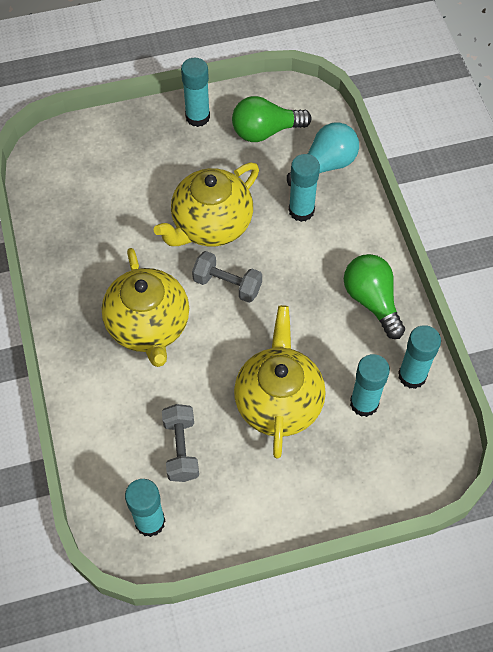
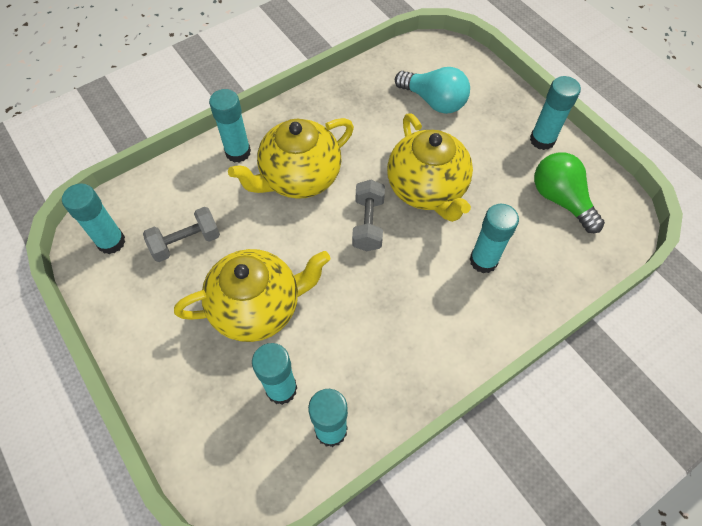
camera: 70 degrees right, 0 degrees up
(90, 374) = (238, 152): none -> turquoise glue stick
(210, 225) = (427, 189): yellow teapot -> yellow teapot turned 135 degrees counterclockwise
(325, 165) = (551, 265): turquoise light bulb -> turquoise light bulb (434, 101)
(372, 301) = (406, 361): green light bulb -> none

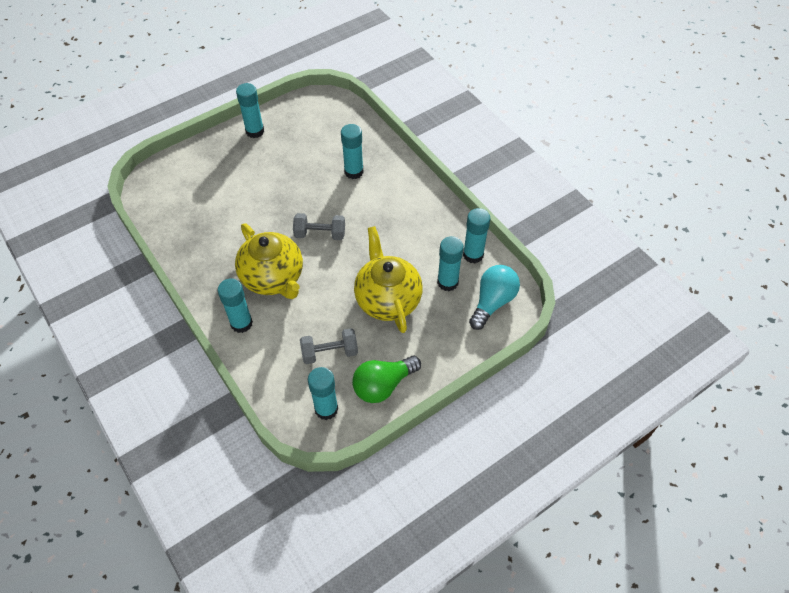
camera: 90 degrees left, 5 degrees down
(186, 242) = (330, 352): grey dumbbell -> grey dumbbell turned 75 degrees counterclockwise
(427, 189) = (292, 199): yellow teapot -> none
(434, 101) = (206, 190): turquoise light bulb -> turquoise light bulb (492, 302)
(560, 199) = (308, 128): green light bulb -> green light bulb (383, 385)

